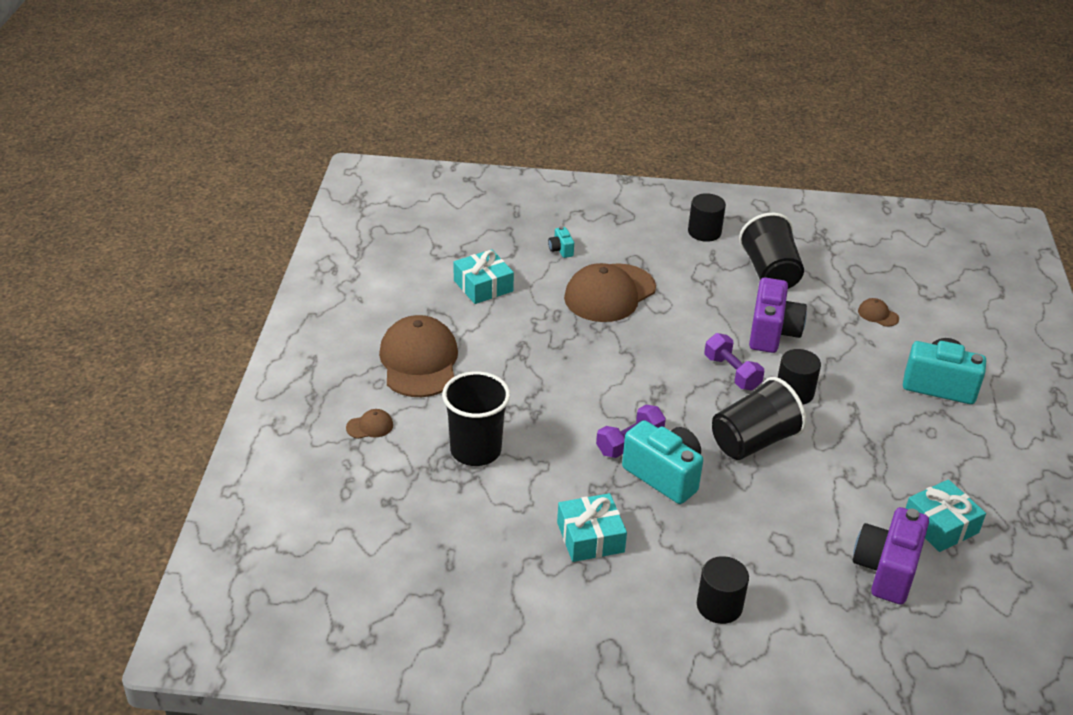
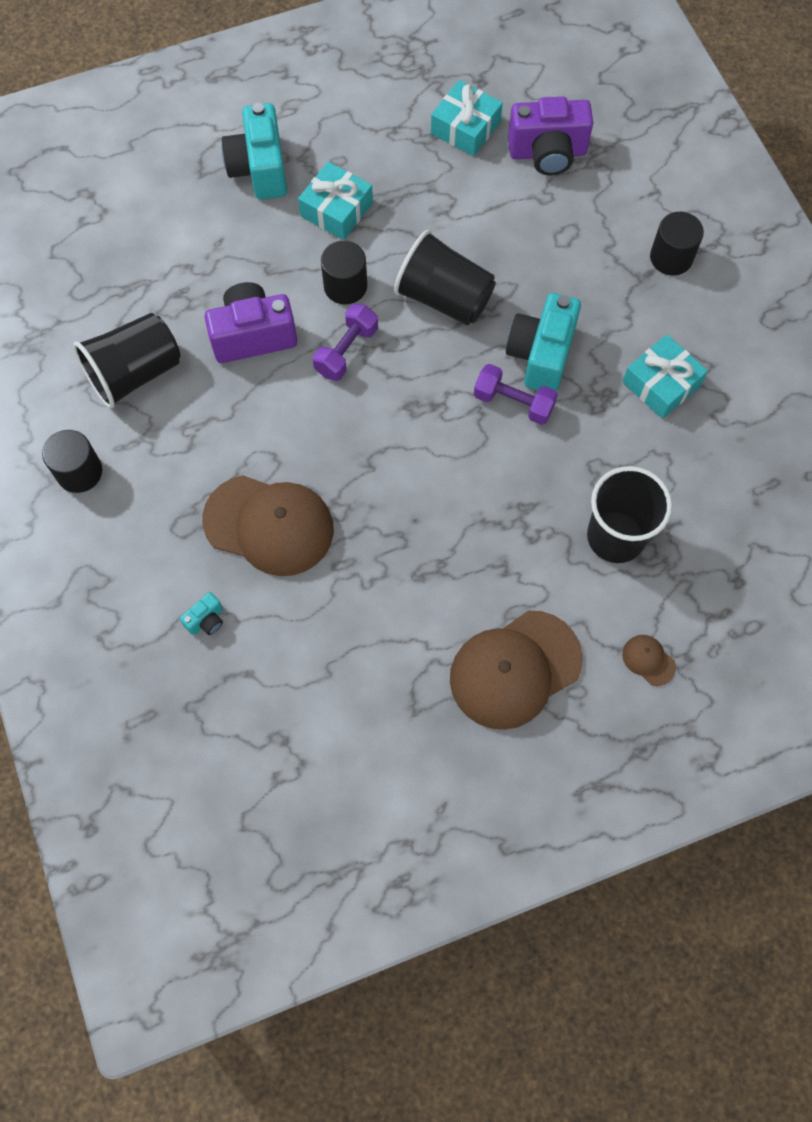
camera: 115 degrees left, 30 degrees up
(483, 286) = (332, 674): turquoise gift -> turquoise gift (336, 210)
(878, 315) = (162, 248): brown cap -> none

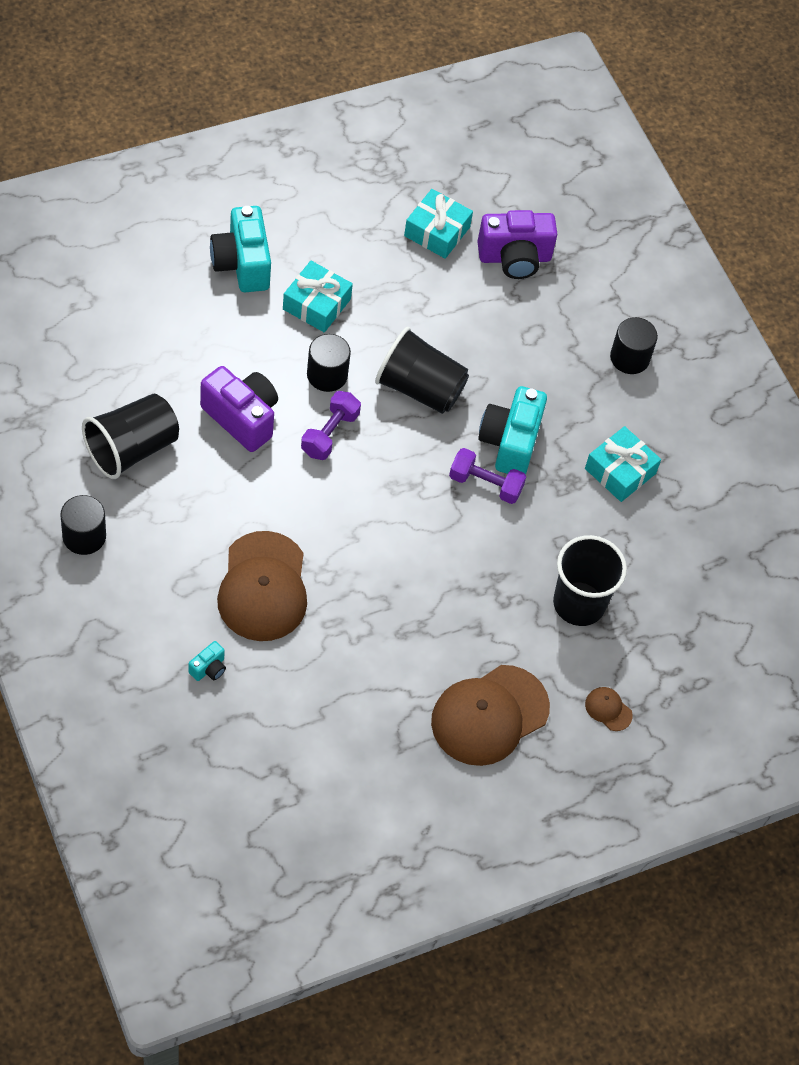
camera: 10 degrees left, 10 degrees down
(253, 336) = (242, 418): purple camera -> purple camera turned 60 degrees clockwise
(269, 525) = (263, 587): brown cap -> brown cap turned 75 degrees clockwise

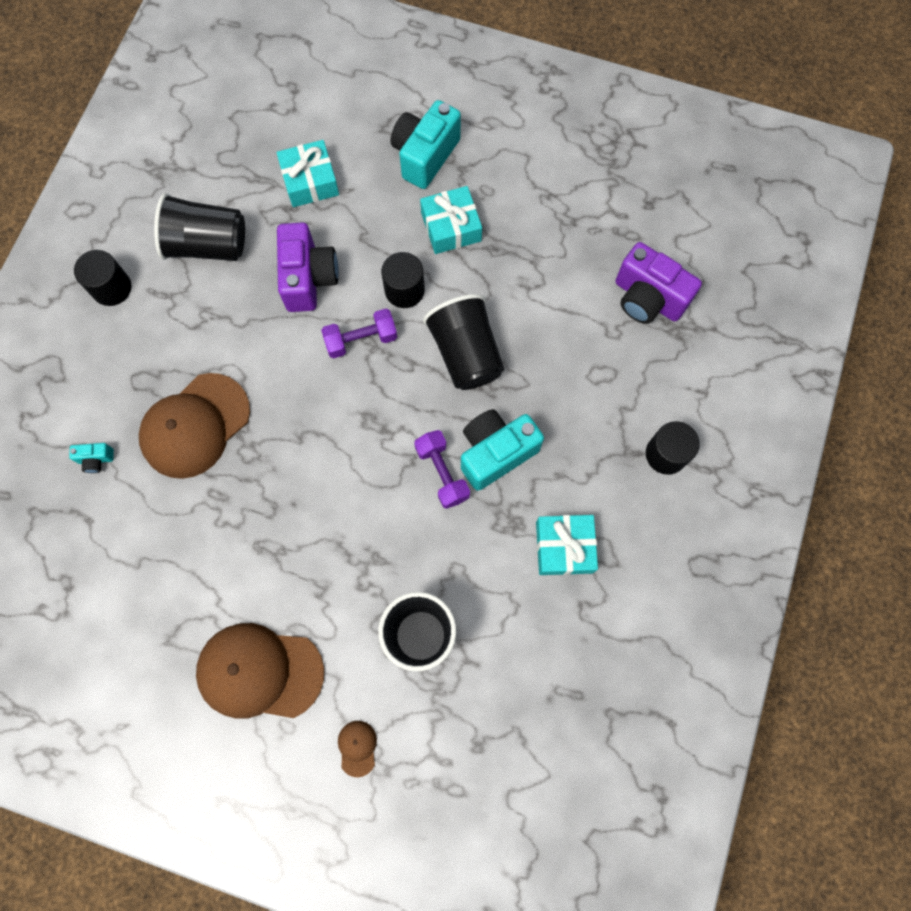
camera: 50 degrees right, 15 degrees up
(437, 231) = (603, 232): turquoise gift -> turquoise gift (310, 181)

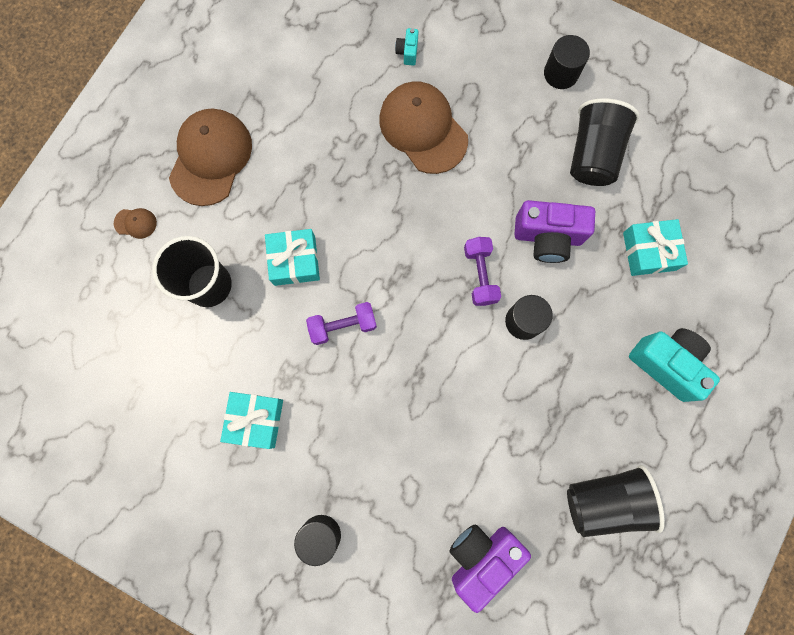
camera: 100 degrees right, 5 degrees up
(451, 227) = (584, 375): turquoise gift -> turquoise gift (294, 261)
(466, 353) = (451, 366): black cup -> black cup (604, 500)
(495, 453) = (352, 376): turquoise camera -> none

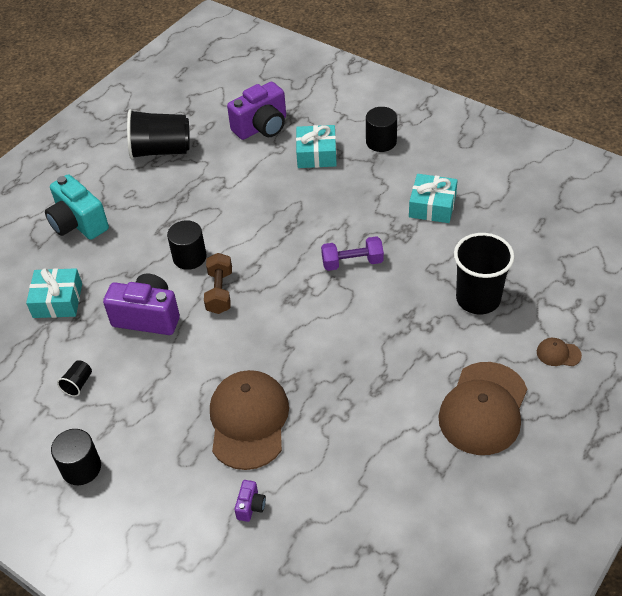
camera: 170 degrees left, 30 degrees down
(294, 261) = (395, 313): turquoise gift -> turquoise gift (316, 154)
(407, 52) = (250, 506): turquoise camera -> purple camera
(423, 129) = (248, 421): brown cap -> brown cap turned 150 degrees counterclockwise
(480, 275) = (219, 292): purple dumbbell -> brown dumbbell
(592, 155) = (78, 384): black cup -> black cup, size x0.42

